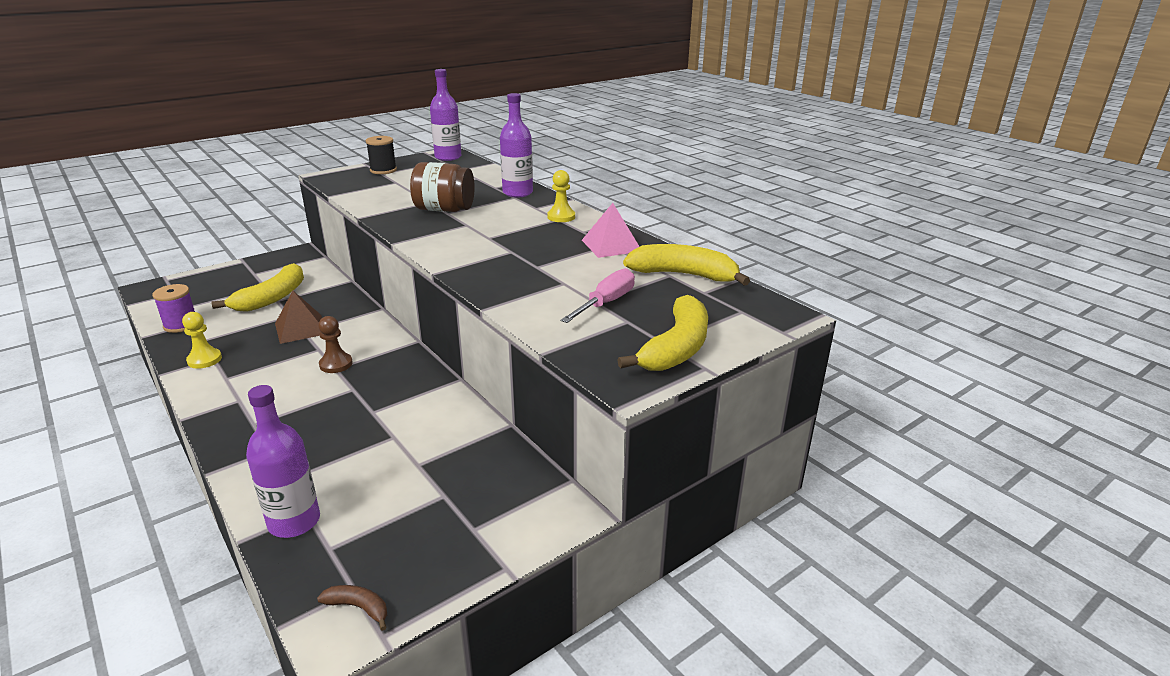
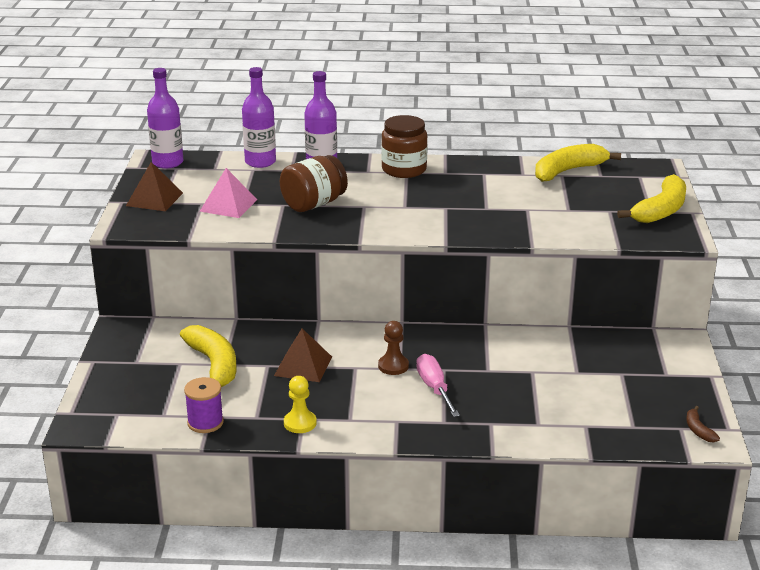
camera: 50 degrees left, 0 degrees up
(294, 522) = (591, 432): purple bottle -> purple bottle (260, 162)
(359, 607) = (698, 430): brown banana -> brown banana turned 75 degrees counterclockwise
(383, 170) = (154, 199): black spool -> brown pyramid
(561, 217) = (404, 169): yellow pawn -> brown jar
(606, 303) = (576, 207): pink screwdriver -> pink screwdriver (434, 388)
(611, 245) = (486, 173): pink pyramid -> pink pyramid (228, 205)
(676, 348) = (661, 210): yellow banana -> yellow banana turned 60 degrees clockwise

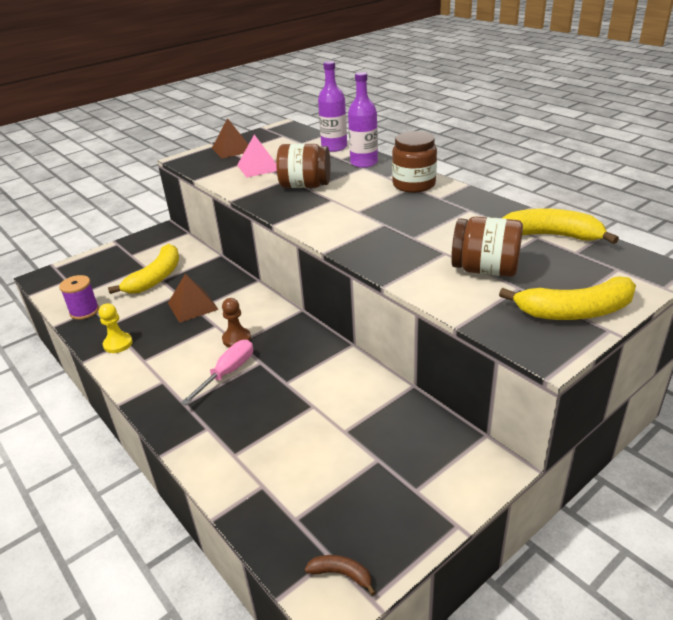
camera: 50 degrees right, 5 degrees up
(167, 162) = (285, 131): purple bottle -> none
(571, 209) = (485, 270): none -> brown jar
(698, 430) = (341, 574): brown banana -> brown banana turned 75 degrees clockwise

